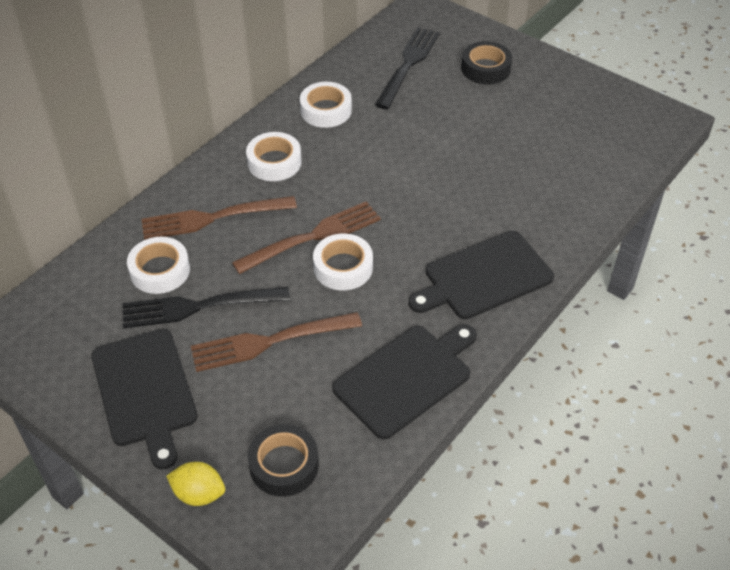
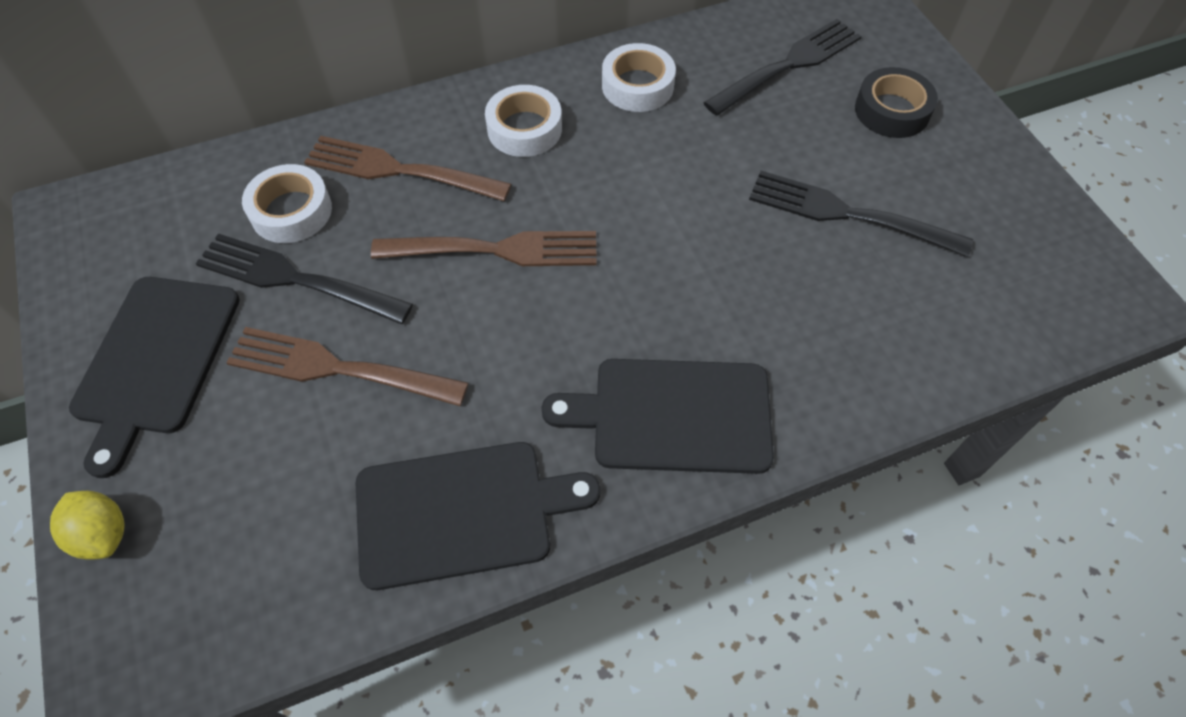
camera: 30 degrees right, 10 degrees up
(284, 465) = (224, 553): black tape -> none
(343, 267) = (500, 310): white tape -> none
(502, 134) = (850, 214): none -> black fork

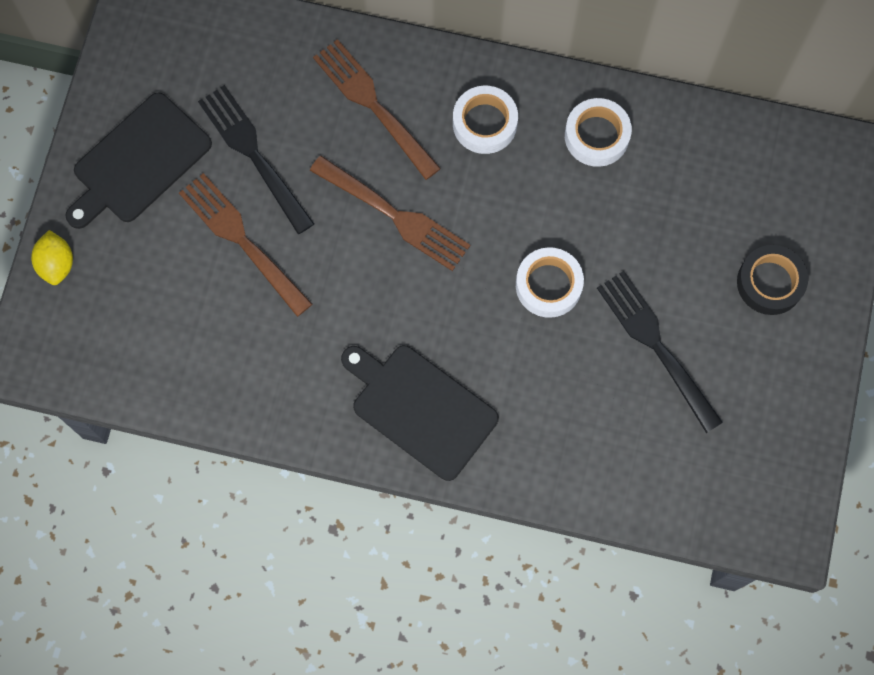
camera: 35 degrees right, 15 degrees up
(291, 211) = (281, 95): white tape -> white tape (548, 285)
(462, 513) = (256, 385): black cutting board -> none
(787, 66) = (727, 190): black fork -> none

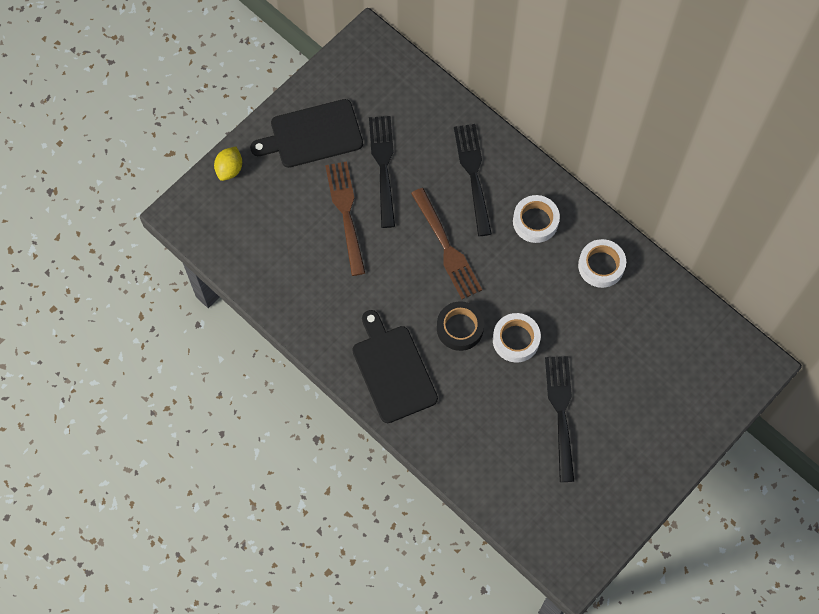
camera: 30 degrees right, 5 degrees down
(374, 106) = (473, 175): brown fork -> black fork
(770, 283) = (657, 414): black tape -> black tape (460, 328)

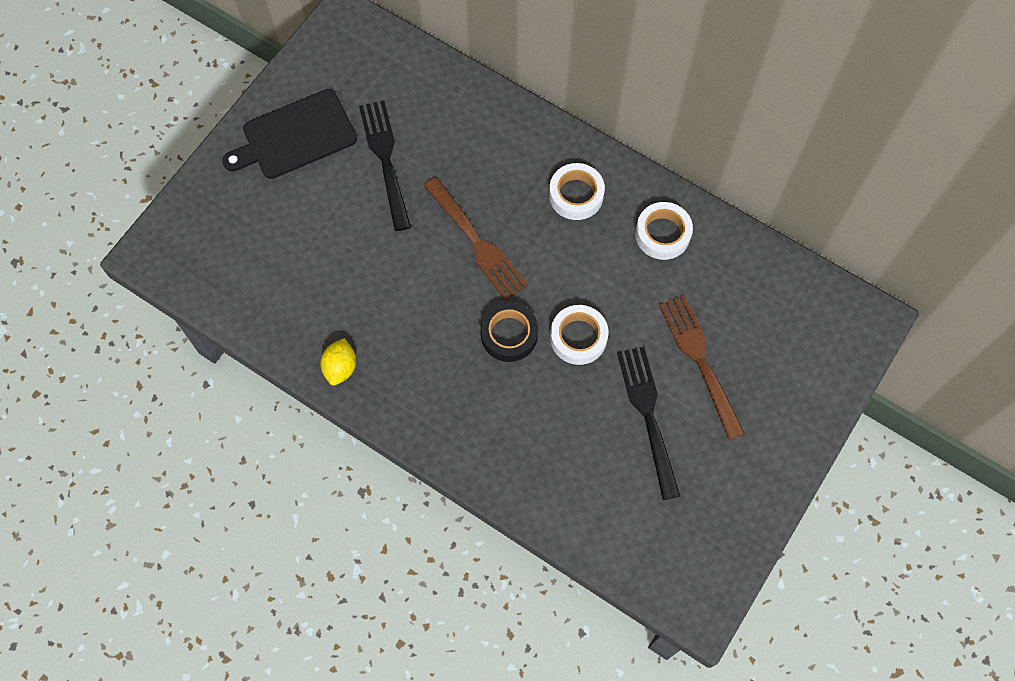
camera: 10 degrees left, 0 degrees up
(229, 169) = (202, 192): yellow lemon -> yellow lemon (340, 367)
(346, 214) = (350, 222): brown fork -> brown fork (700, 361)
(393, 370) = (437, 398): black cutting board -> none
(473, 175) = (494, 153): black fork -> none

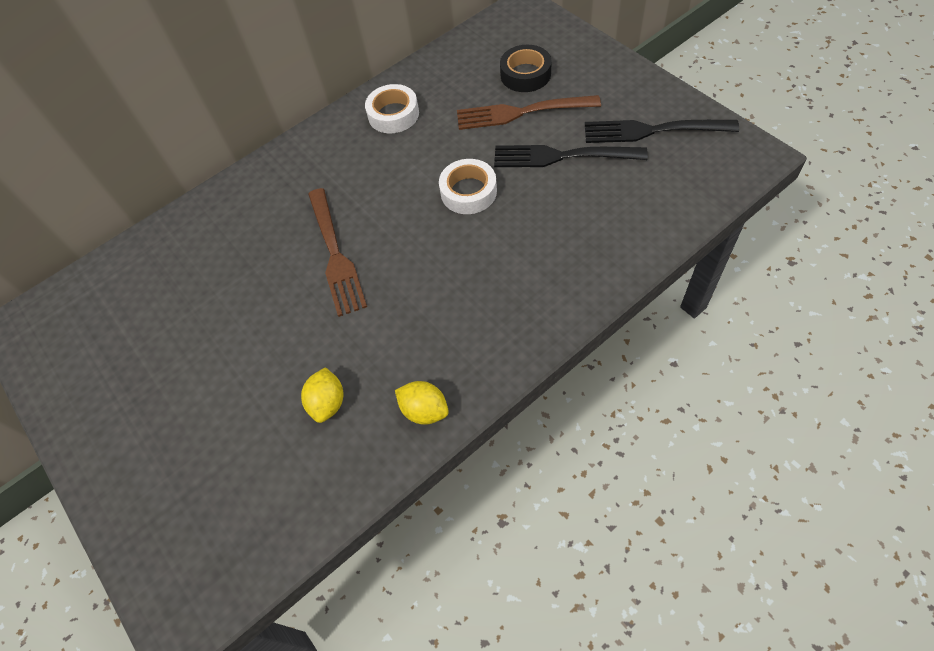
camera: 65 degrees left, 10 degrees down
(295, 136) = (124, 403): black cutting board -> none
(330, 290) = (328, 403): none -> yellow lemon
(386, 160) = (205, 316): black fork -> black fork (654, 130)
(476, 241) = (335, 254): brown fork -> brown fork turned 90 degrees clockwise
(509, 335) = (445, 245): black tape -> black tape (525, 74)
(576, 195) = (326, 167): white tape -> none

